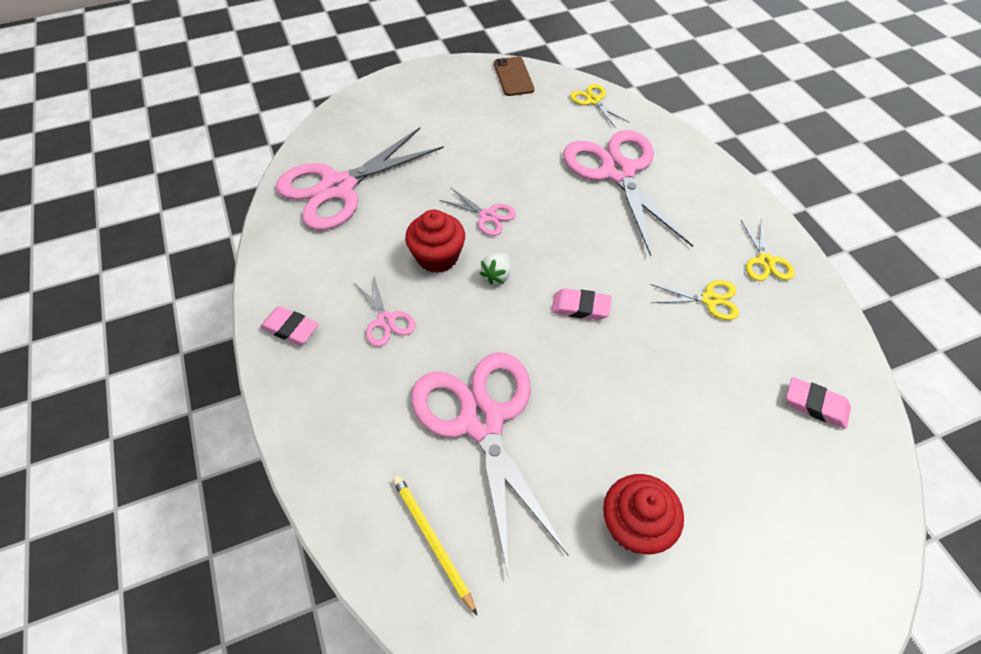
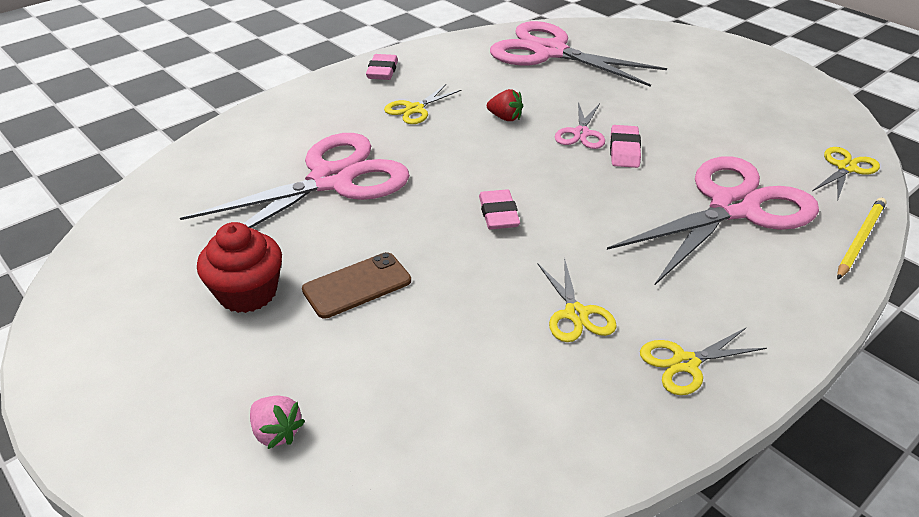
camera: 70 degrees right, 15 degrees down
(385, 320) = (414, 109): pink scissors -> yellow scissors
(432, 540) = (210, 179): yellow pencil -> yellow pencil (860, 239)
(437, 257) = (505, 118): red cupcake -> red strawberry
(497, 275) = (505, 155): white strawberry -> none
(513, 77) = (817, 106): brown phone -> brown phone (357, 285)
(803, 525) = (277, 432): none -> pink strawberry
(815, 405) = (458, 435): pink eraser -> pink eraser (624, 150)

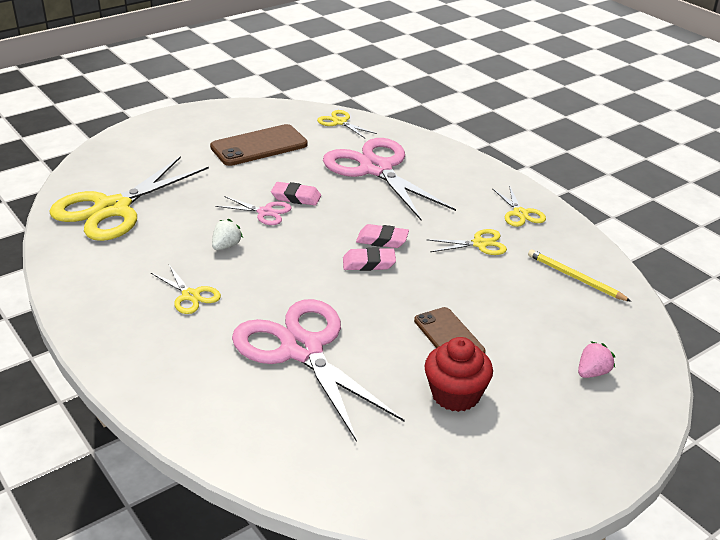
camera: 85 degrees left, 5 degrees down
(382, 71) = (99, 313): pink eraser -> pink eraser (382, 240)
(505, 118) = (226, 246): red strawberry -> white strawberry
(550, 52) = (113, 209): pink scissors -> yellow scissors
(730, 114) = (259, 146): none -> brown phone
(860, 239) = (414, 137): yellow pencil -> yellow pencil (575, 278)

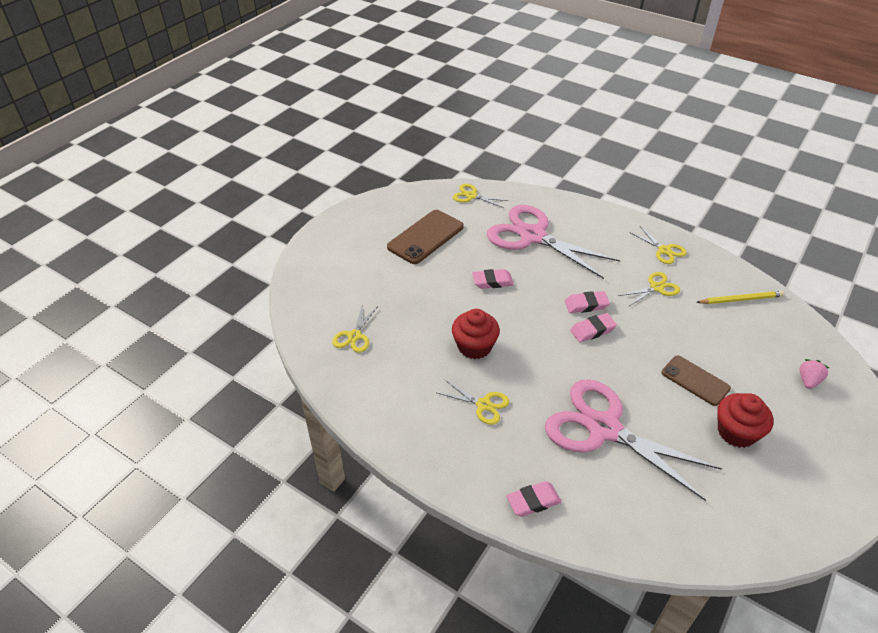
camera: 20 degrees left, 10 degrees up
(113, 209) = (354, 336): yellow scissors -> yellow scissors, size x0.45
(167, 389) = (533, 501): none -> pink eraser
(226, 246) = (474, 346): white strawberry -> red cupcake
(265, 212) = (479, 303): pink scissors -> none
(575, 278) = (740, 299): yellow pencil -> yellow pencil turned 150 degrees clockwise

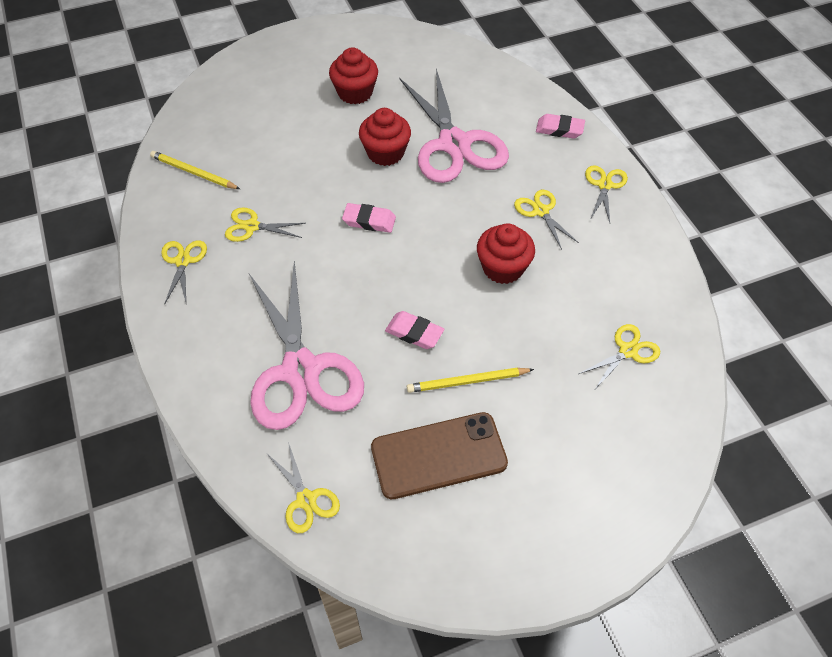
camera: 145 degrees left, 10 degrees up
(439, 273) = (467, 382): none -> yellow pencil
(451, 460) = (604, 185): none -> yellow scissors
(586, 305) = (344, 248): pink eraser -> none
(643, 388) = (385, 153): none -> red cupcake
(695, 380) = (335, 136): brown phone -> none
(808, 381) = (248, 92): pink strawberry -> none

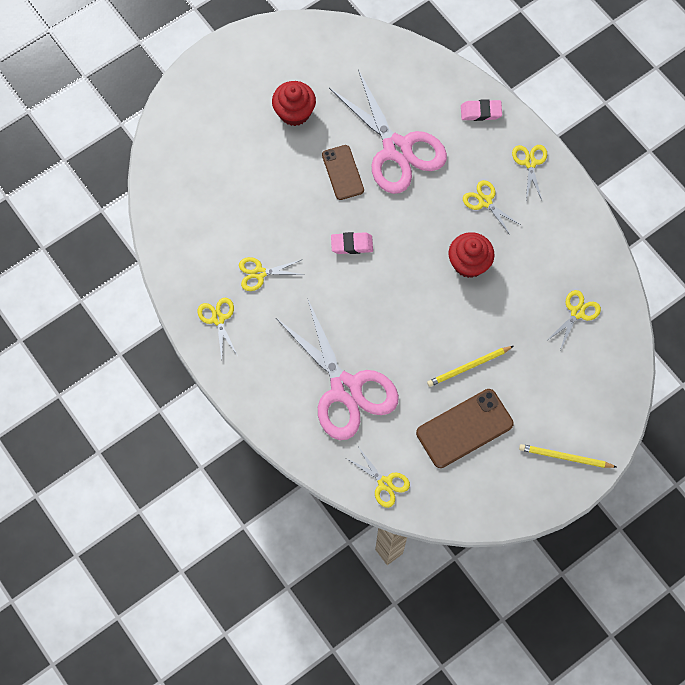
camera: 15 degrees left, 15 degrees up
(193, 173) = (189, 232): yellow pencil -> yellow pencil (565, 457)
(385, 153) = (342, 172): red cupcake -> brown phone
(414, 333) = (418, 337): pink eraser -> none

